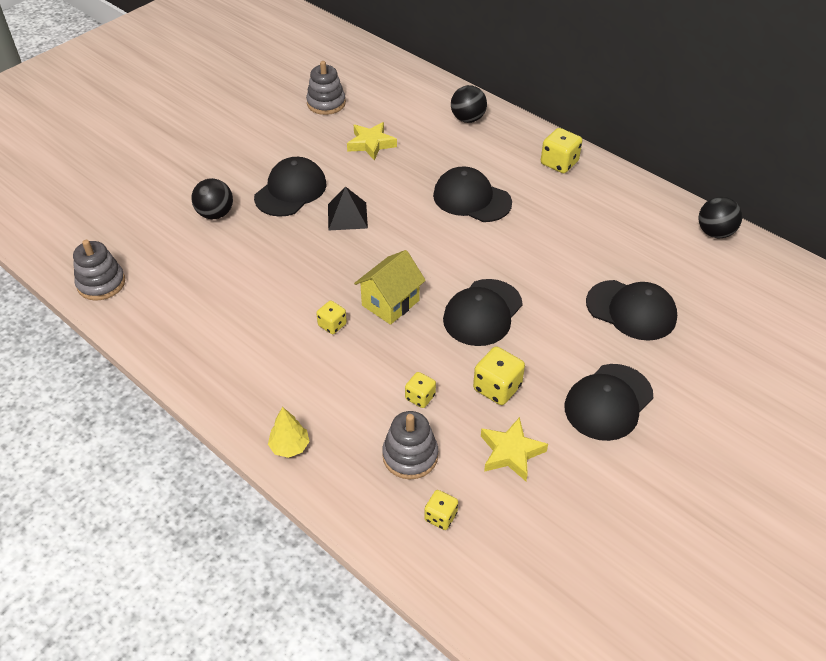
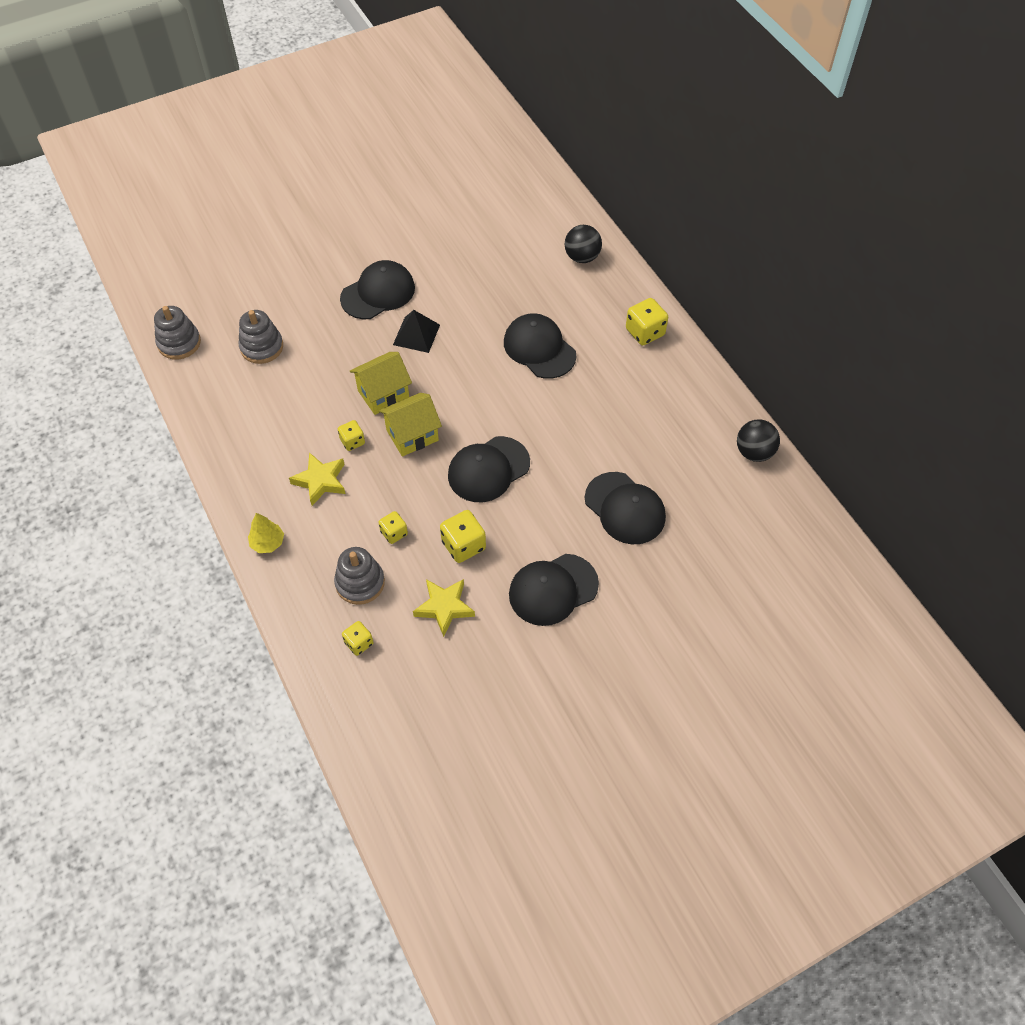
camera: 20 degrees right, 10 degrees up
(215, 214) = (301, 299): black ball -> none
(326, 103) = (454, 203): grey stacking toy -> grey stacking toy (262, 347)
(342, 275) = (383, 394): none -> yellow house
(371, 144) = (475, 261): yellow star -> yellow star (320, 481)

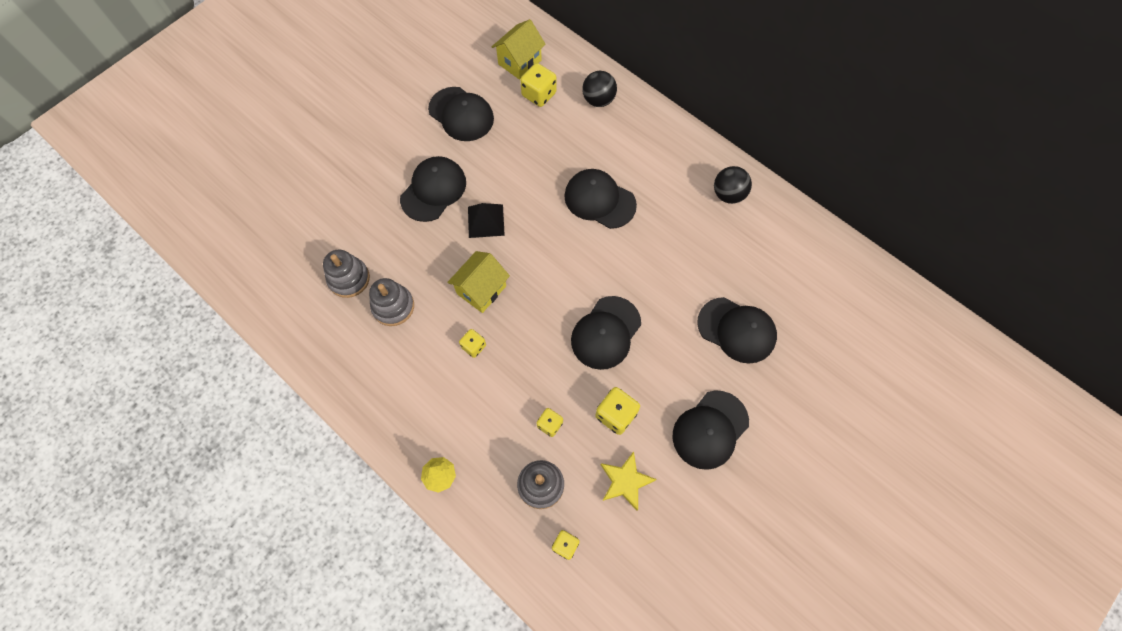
camera: 20 degrees left, 10 degrees up
(179, 343) = (268, 300): grey stacking toy -> grey stacking toy (393, 306)
(320, 481) = (461, 396): yellow star -> none
(412, 435) = (525, 322): yellow house -> yellow house (519, 62)
(437, 233) = (461, 114): none -> black cap
(645, 332) = (682, 156): yellow dice -> yellow dice (539, 94)
(754, 452) = (818, 240): black ball -> black ball (728, 194)

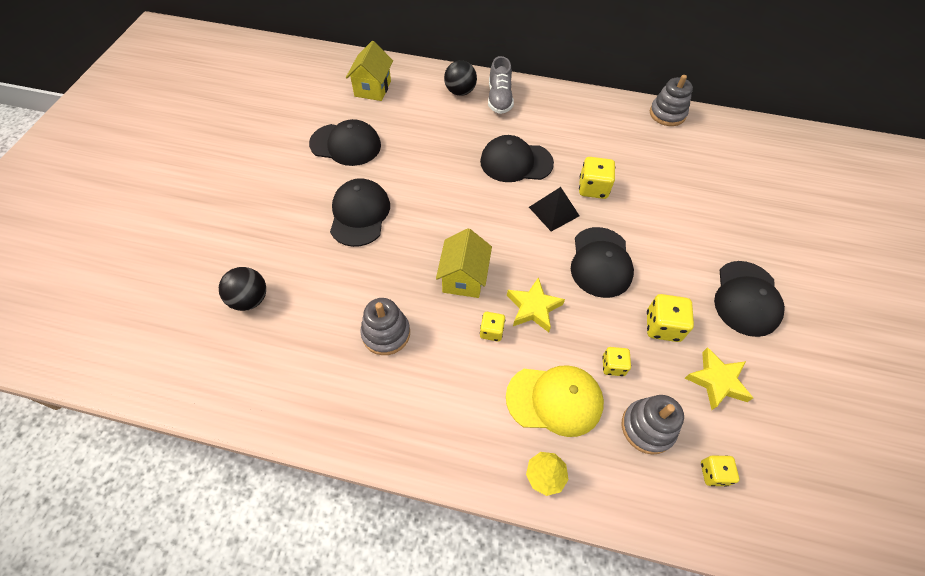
camera: 30 degrees left, 10 degrees down
(349, 279) = (322, 329): grey stacking toy -> grey stacking toy (667, 114)
(485, 426) = (554, 400): none -> yellow cap
(486, 221) = (427, 219): black pyramid -> black pyramid (554, 211)
(520, 344) = (533, 308): none -> yellow star
(539, 94) = (406, 105): yellow dice -> yellow dice (593, 188)
(631, 124) = (499, 99): none -> grey shoe
(728, 194) = (613, 118): black ball -> black ball (250, 299)
(737, 330) = (701, 211): black cap -> none

